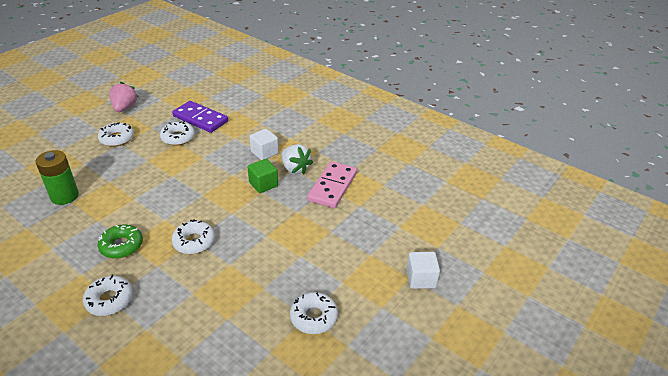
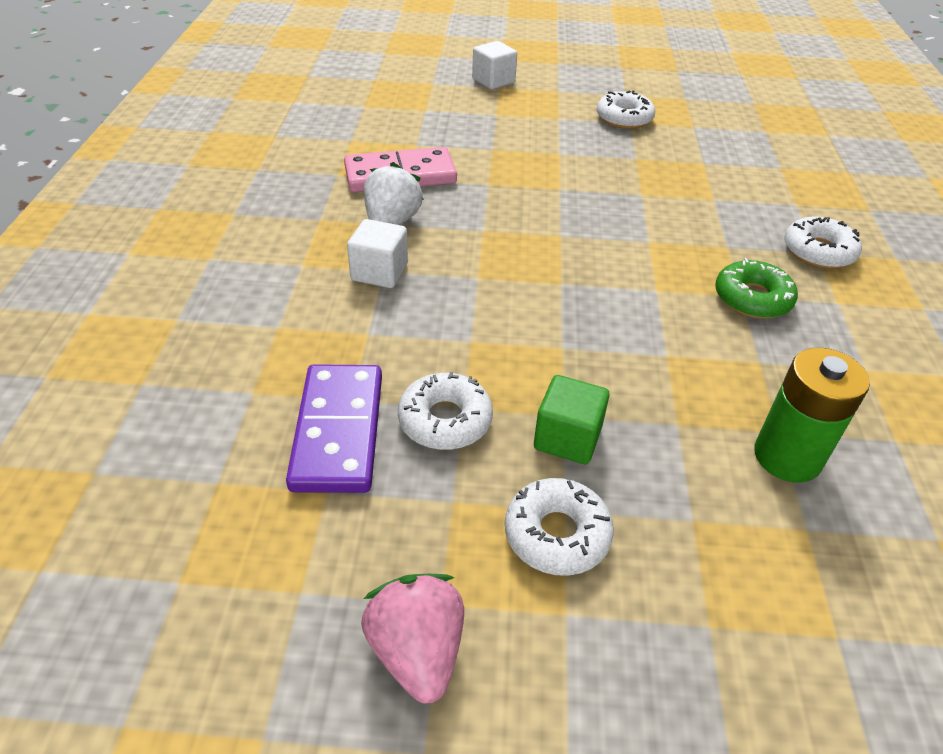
camera: 125 degrees left, 5 degrees up
(125, 108) = (417, 651): pink strawberry -> pink strawberry turned 105 degrees clockwise
(194, 241) = (651, 238): white donut -> none
(263, 184) = (465, 235): green cube -> green cube (567, 438)

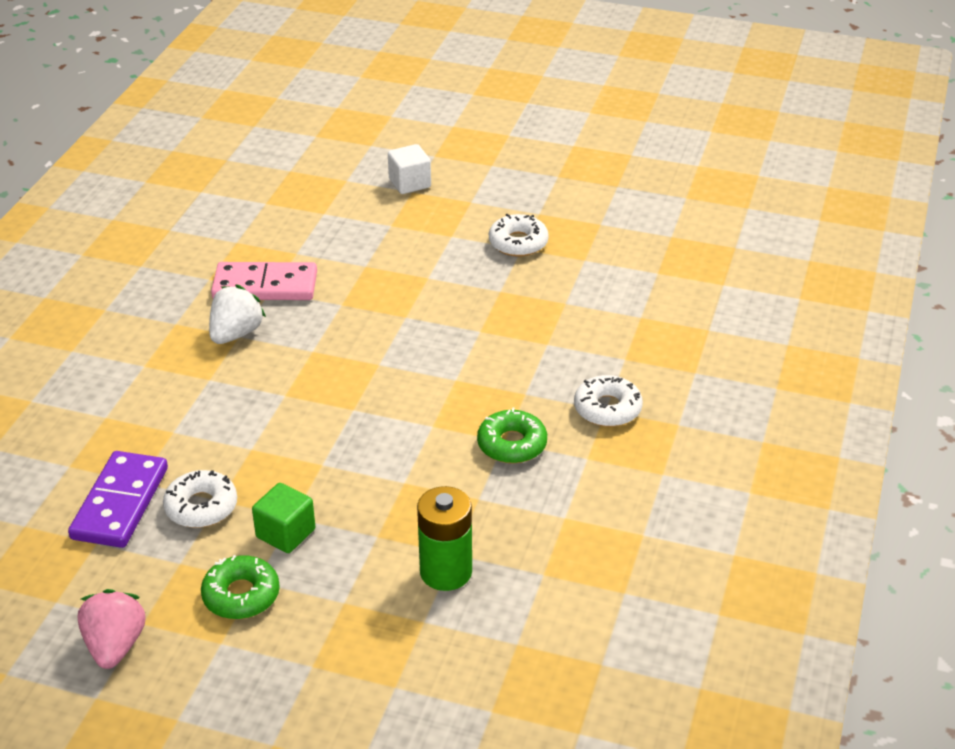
camera: 15 degrees right, 5 degrees down
(379, 272) = (205, 380): white cube -> none
(557, 534) = (241, 595): white donut -> green donut

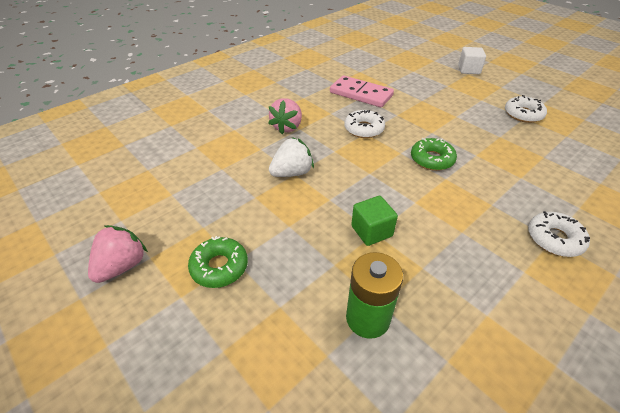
camera: 30 degrees right, 5 degrees up
(120, 503) = (202, 177): purple domino -> none
(187, 383) = (287, 127): none -> pink strawberry
(201, 507) = (242, 197): white donut -> white donut (364, 129)
(236, 334) = (330, 111): white strawberry -> white strawberry (292, 173)
(285, 533) = (277, 235): green cube -> green cube (371, 231)
(512, 444) = (467, 237): green donut -> green donut (432, 159)

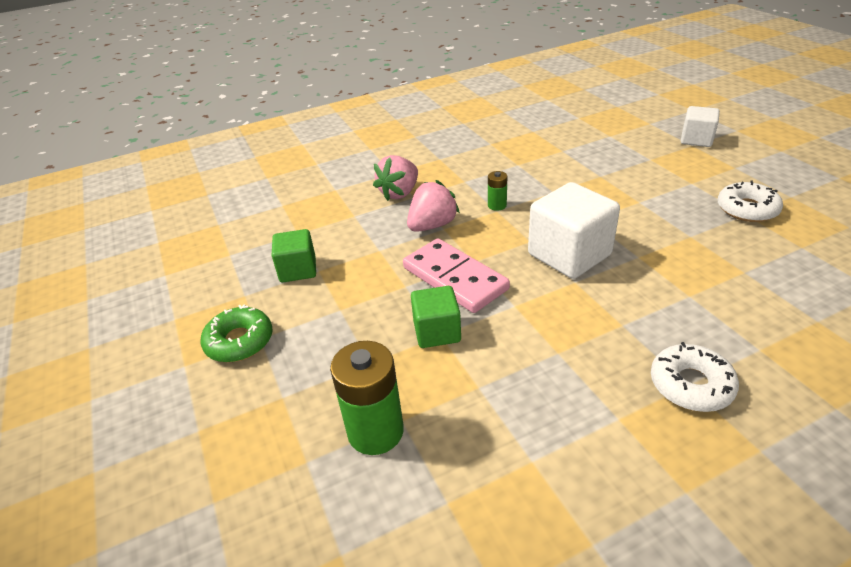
camera: 20 degrees right, 5 degrees down
(122, 266) = (143, 322): pink strawberry -> pink strawberry (432, 225)
(238, 199) = (298, 270): none -> green cube
(292, 173) = (376, 248): white strawberry -> none
(361, 94) = (518, 160): pink domino -> pink domino (455, 278)
(364, 129) = (497, 205): white donut -> green battery
(432, 159) = (569, 255): green donut -> white cube

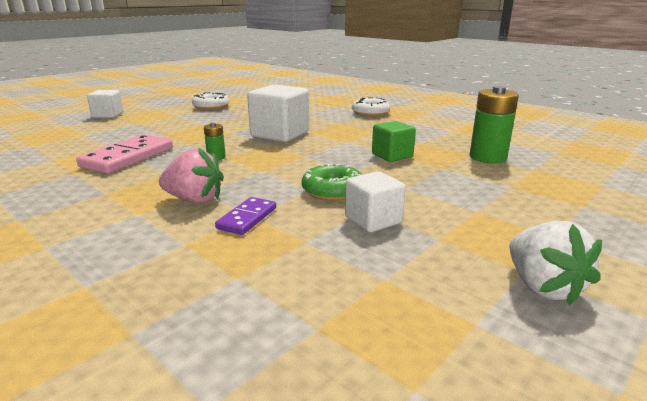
camera: 115 degrees left, 15 degrees down
(155, 317) = (542, 287): none -> white strawberry
(239, 341) = (494, 218): green donut -> green donut (333, 191)
(298, 270) = (373, 220): green cube -> white cube
(350, 213) = (247, 218): none -> purple domino
(432, 225) = (258, 175): pink strawberry -> none
(455, 278) = (330, 158): pink domino -> pink domino (128, 157)

